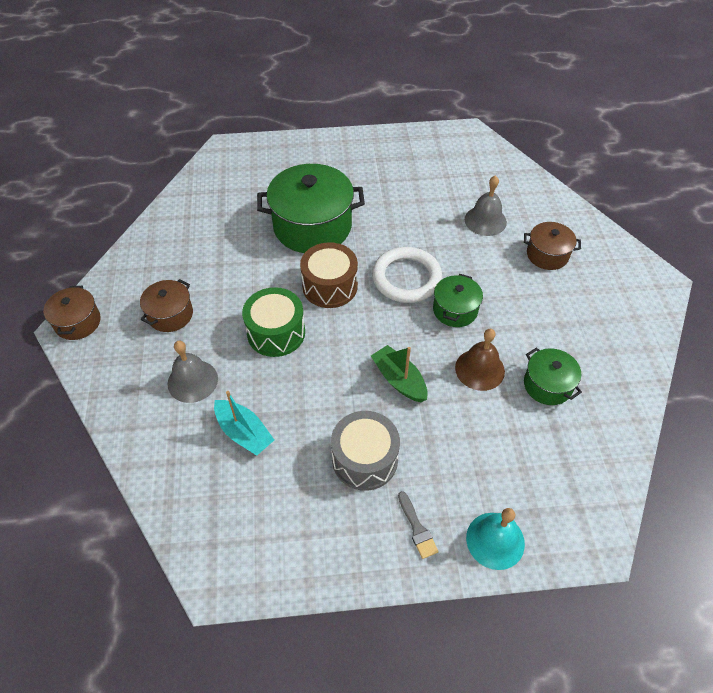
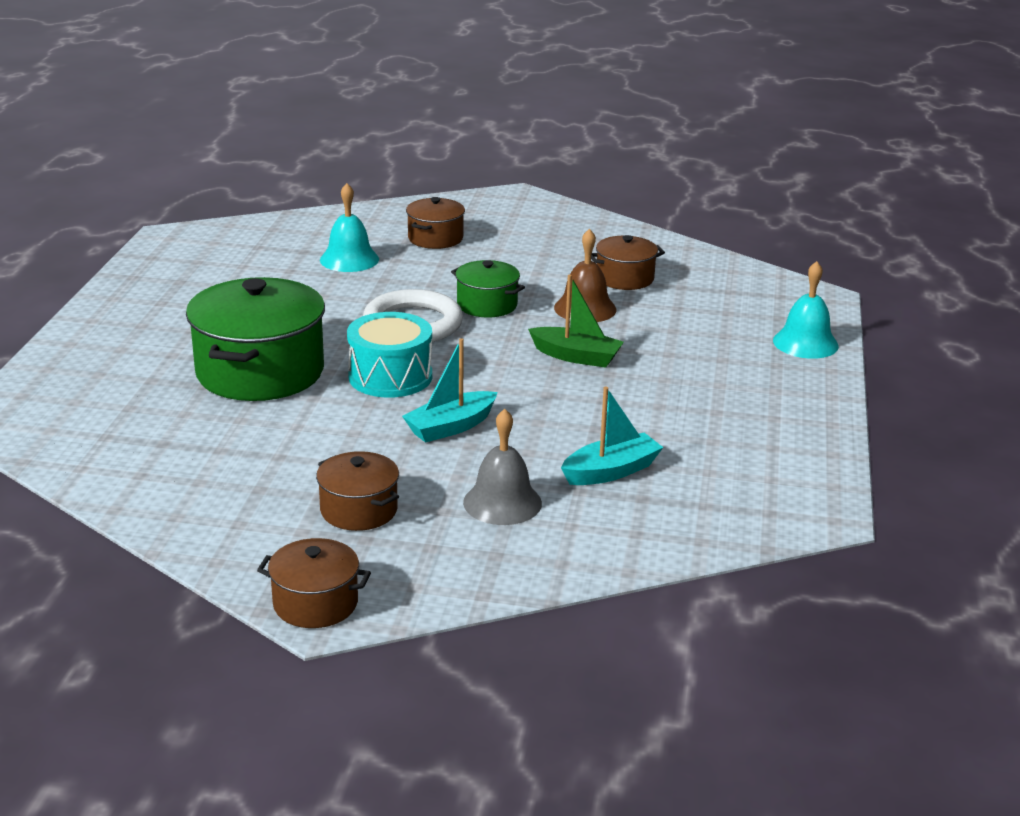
camera: 75 degrees left, 25 degrees down
(276, 332) = (450, 427): green drum -> turquoise boat
(330, 286) = (390, 376): brown drum -> turquoise drum
(364, 459) = (682, 396): grey drum -> none
(399, 380) = (576, 356): green boat -> green boat turned 135 degrees counterclockwise
(417, 528) = (781, 381): grey brush -> none
(485, 220) = (349, 259): grey bell -> turquoise bell
(547, 385) = (625, 278): green pot -> brown pot

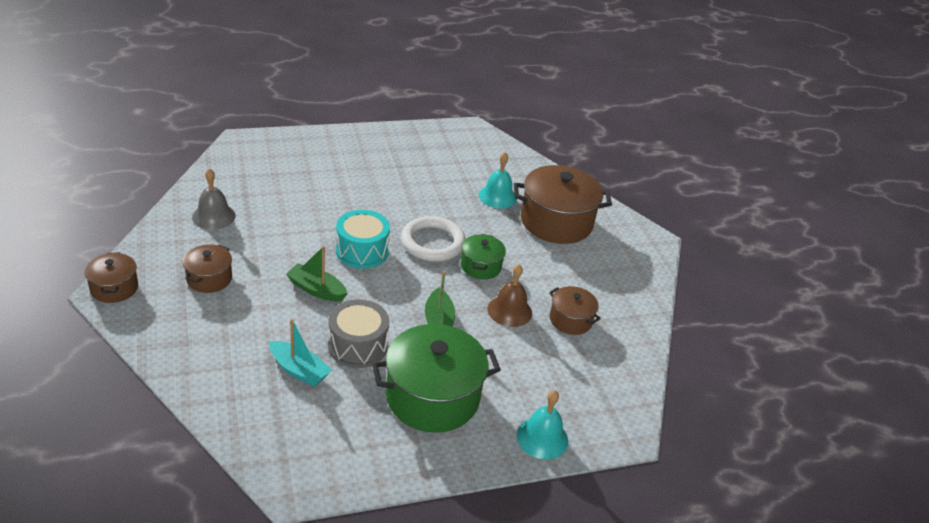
camera: 60 degrees right, 10 degrees up
(260, 372) = (337, 203): green pot -> green pot (432, 397)
(435, 238) = (556, 222): brown pot -> brown pot, size x1.92
(450, 427) = (316, 289): turquoise boat -> green boat
(502, 502) = (241, 331): grey bell -> grey bell (213, 216)
(588, 420) = (358, 346): none -> grey drum

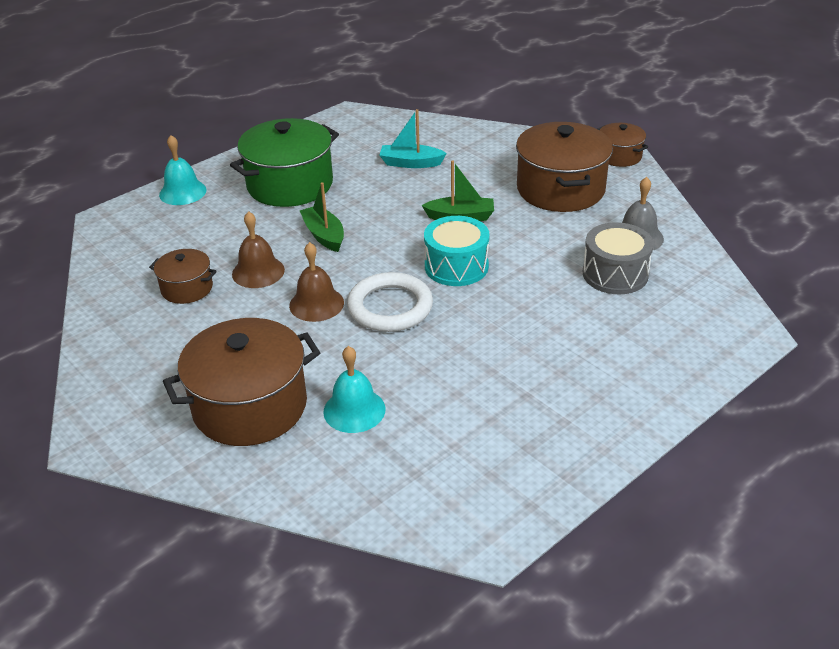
camera: 160 degrees right, 0 degrees up
(209, 278) = (560, 189): brown pot -> brown pot, size x1.92
(358, 346) = (381, 193): grey drum -> grey drum (615, 274)
(481, 266) = (316, 304): green pot -> brown bell

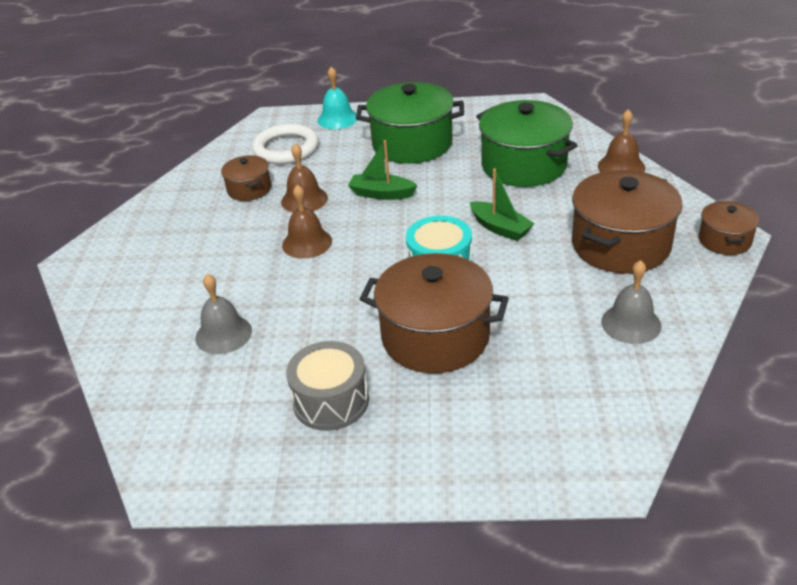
camera: 45 degrees right, 0 degrees up
(250, 406) = (173, 292): brown pot -> brown pot (435, 337)
(324, 235) = (381, 194): green boat -> green boat turned 90 degrees counterclockwise
(354, 410) = (223, 334): turquoise bell -> grey bell
(390, 307) = (349, 272): white ring -> white ring (286, 148)
(411, 163) = (524, 165): turquoise boat -> green pot
(485, 134) = (621, 166): none -> brown bell
(615, 274) = (560, 345): grey drum -> grey drum (331, 401)

